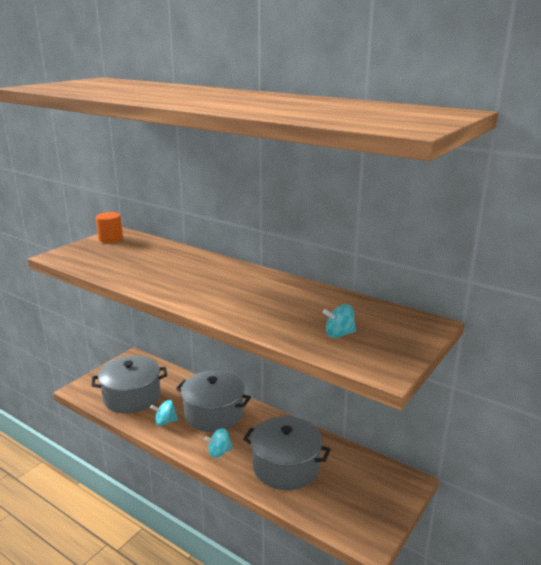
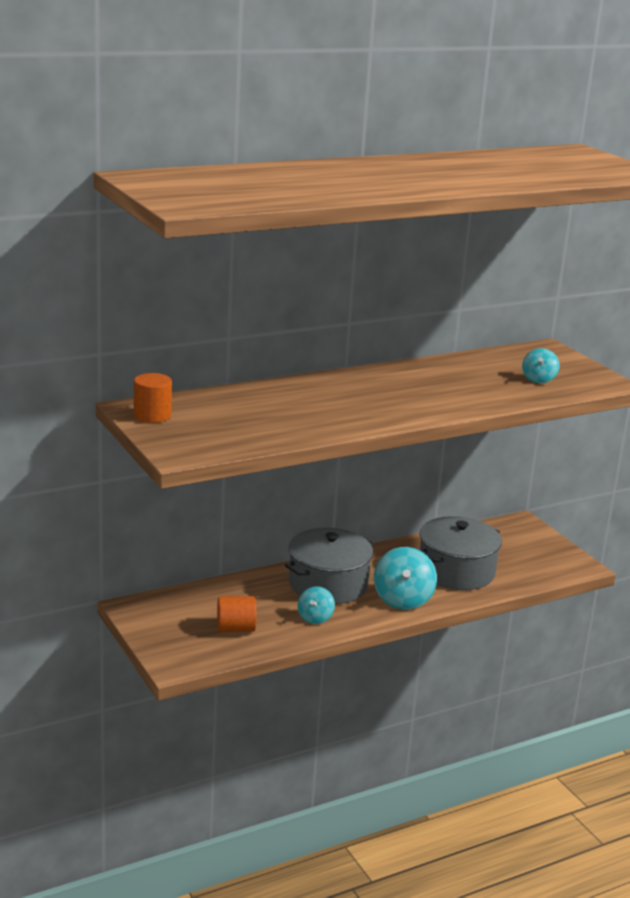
camera: 65 degrees left, 0 degrees up
(132, 396) = (235, 628): grey pot -> orange cylinder
(219, 452) = (403, 600): turquoise spinning top -> turquoise spinning top, size x1.72

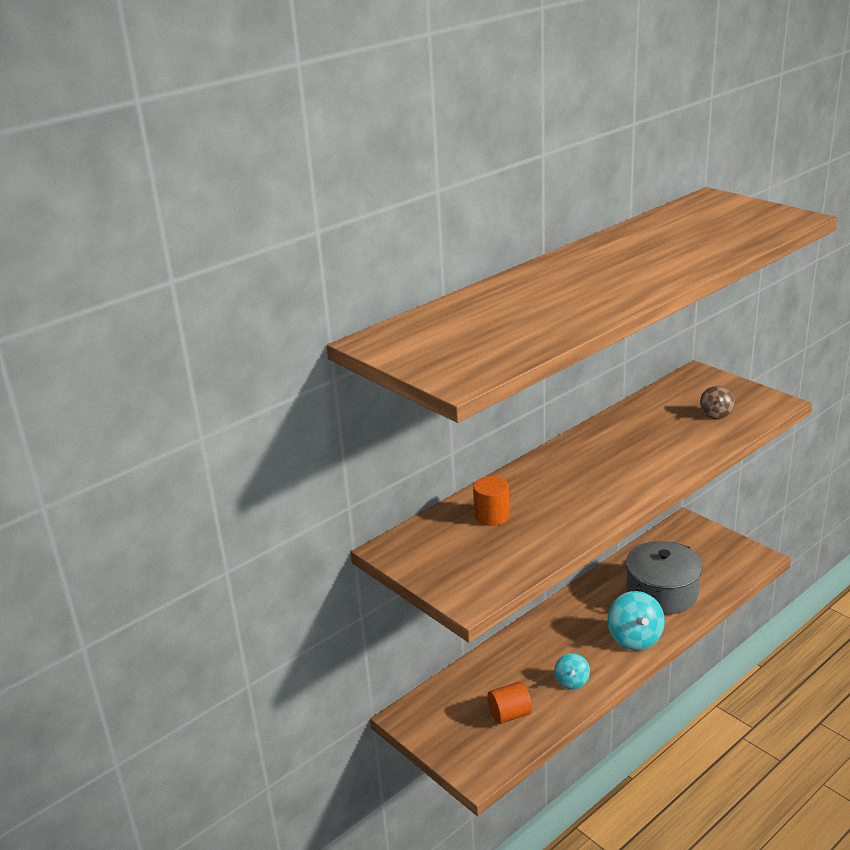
camera: 10 degrees left, 5 degrees up
(152, 415) = (414, 554): orange cylinder -> orange cylinder (491, 516)
(328, 584) = (562, 639): grey pot -> none
(538, 379) = (716, 414): turquoise spinning top -> brown spinning top

